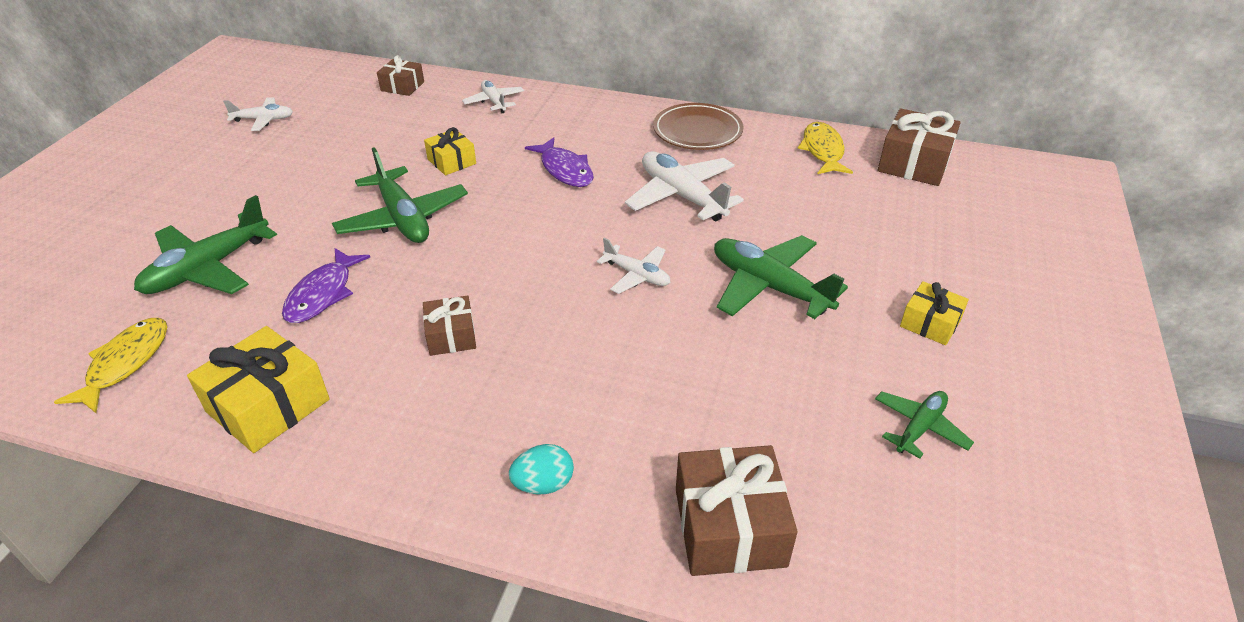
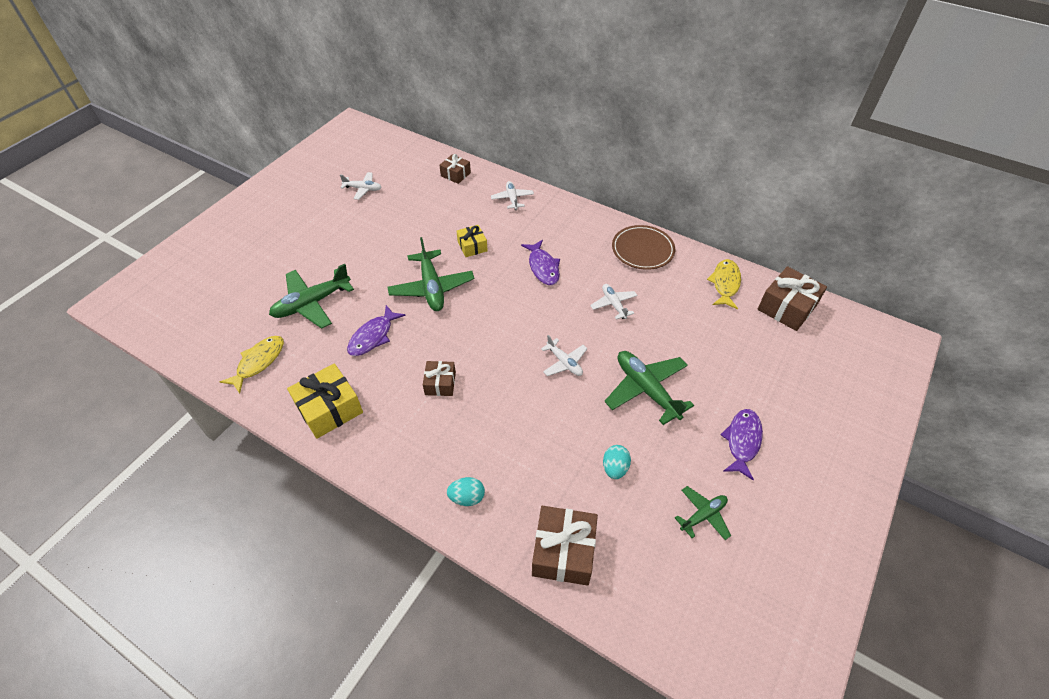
camera: 15 degrees right, 10 degrees up
(682, 196) = (613, 304): white plane -> white plane, size x0.57
(764, 393) = (615, 468): none -> turquoise egg
(930, 323) = (742, 441): yellow gift -> purple fish

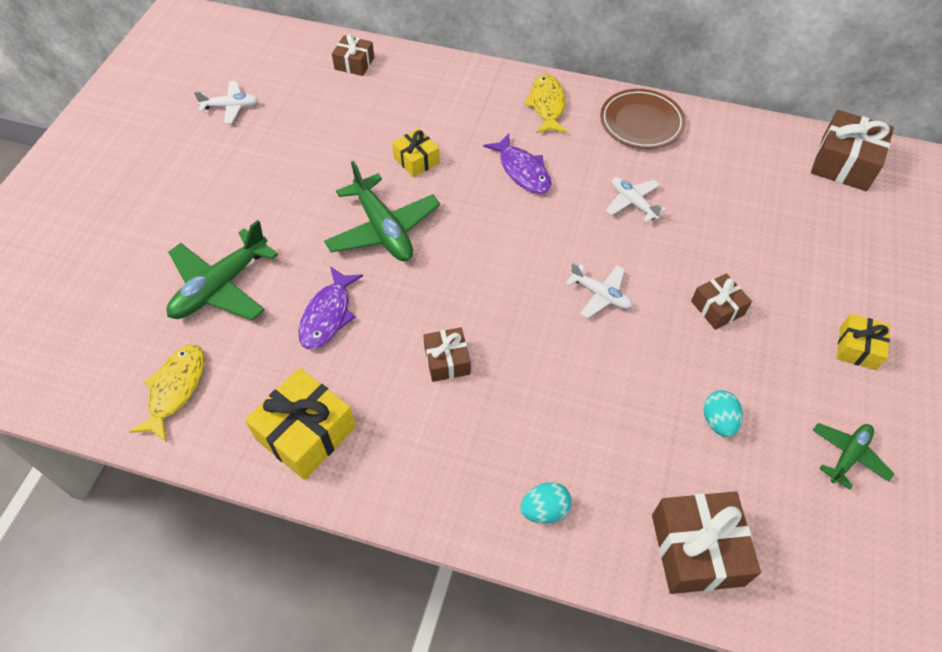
camera: 15 degrees left, 5 degrees up
(512, 199) = (445, 84): white plane -> none
(646, 390) = (717, 308): green plane -> brown gift
(725, 284) = (759, 147): yellow fish -> yellow fish (547, 105)
(742, 441) = (857, 348): purple fish -> yellow gift

